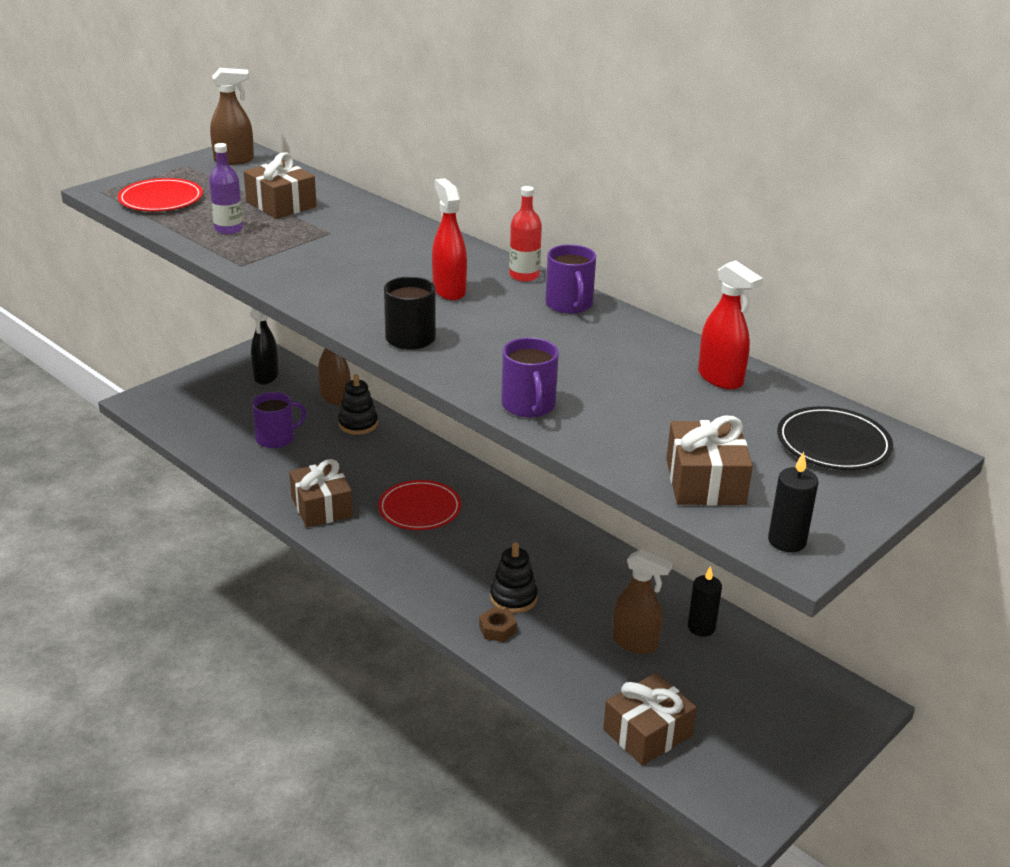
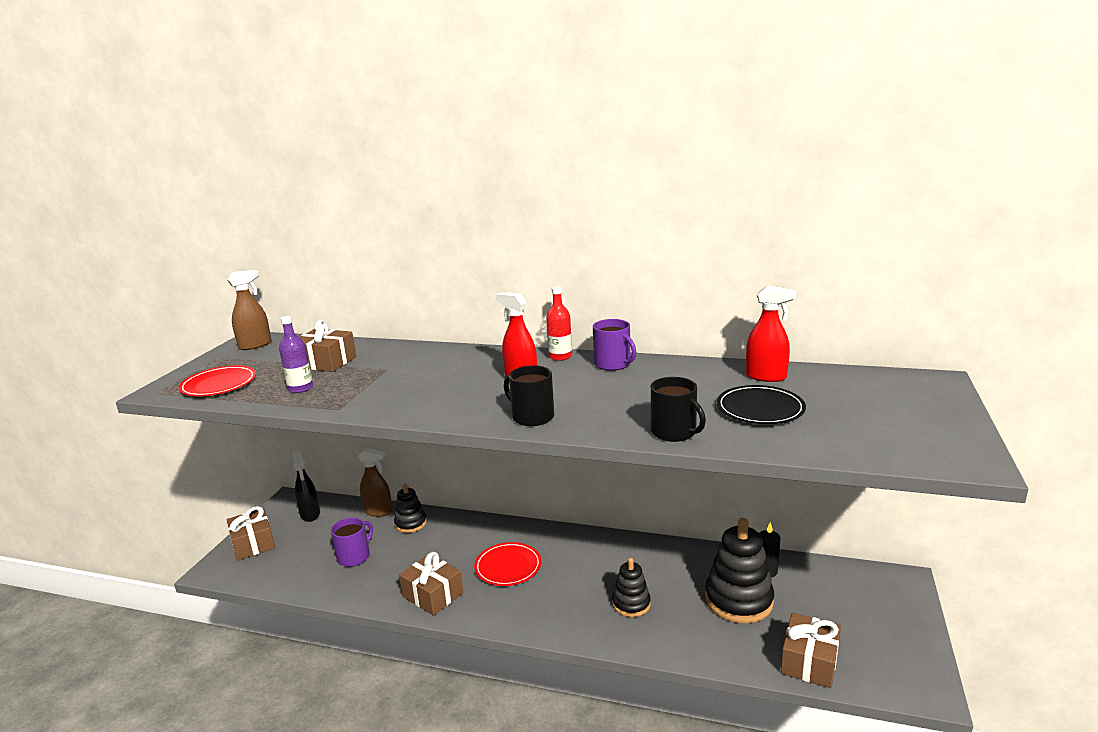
camera: 25 degrees left, 10 degrees down
(497, 629) = (641, 632): brown nut -> none
(528, 405) = (674, 432): purple mug -> black mug
(635, 643) = (738, 600): brown spray bottle -> black stacking toy
(705, 482) = (852, 439): brown gift -> brown gift (253, 544)
(787, 541) = (954, 457): black candle -> none
(833, 443) = (884, 391): black plate -> black plate (760, 409)

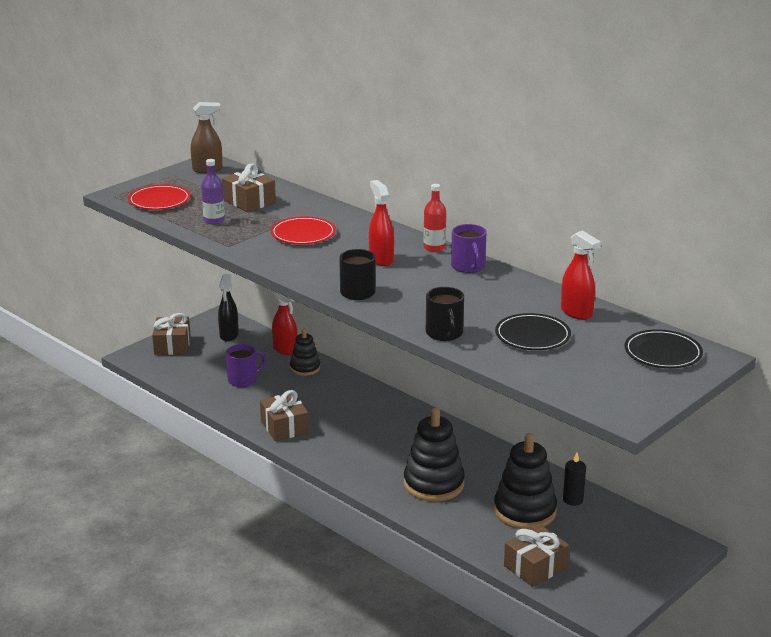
camera: 25 degrees right, 5 degrees up
(378, 511) = (285, 350): brown spray bottle -> red spray bottle
(508, 567) = (358, 426): red plate -> red plate (303, 234)
(631, 604) = (433, 484): black stacking toy -> black stacking toy, size x1.73
(893, 390) = (663, 353): none -> black plate

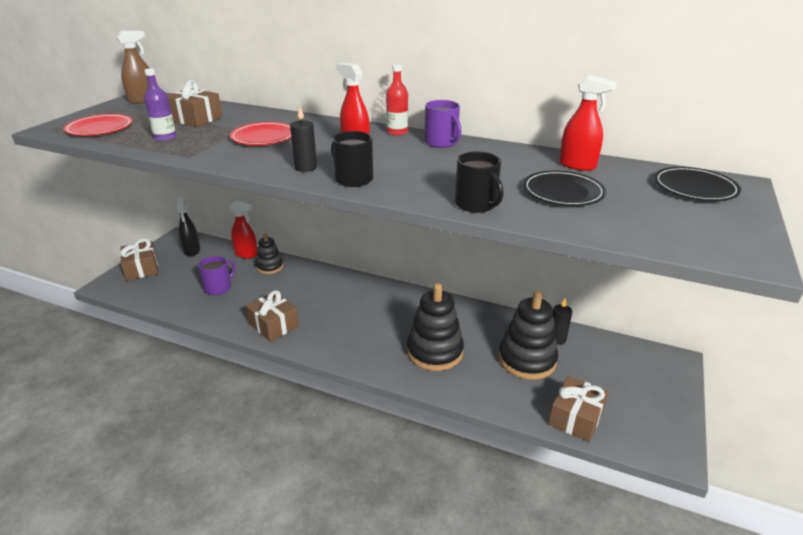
camera: 20 degrees left, 5 degrees up
(323, 274) = (306, 168): none -> black candle

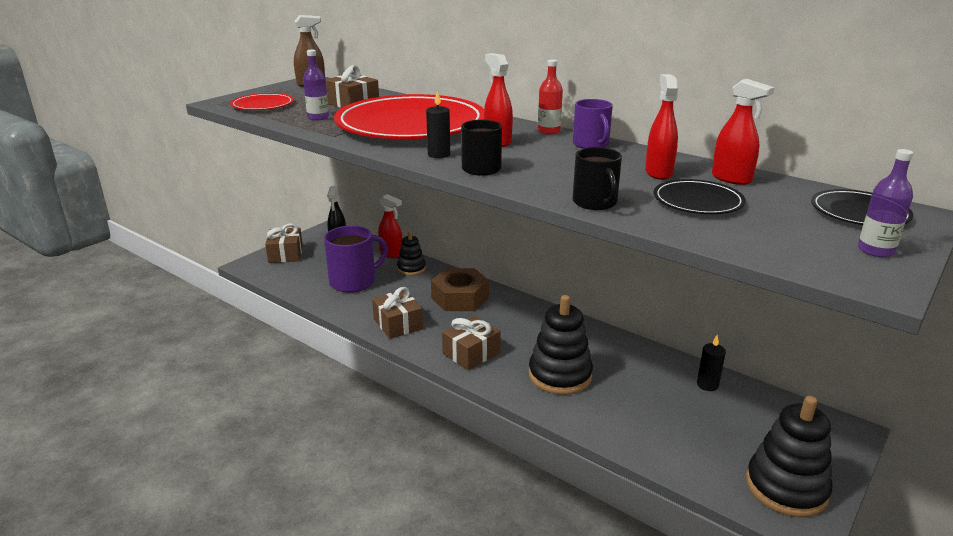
camera: 15 degrees right, 5 degrees down
(218, 288) = (354, 281): purple mug -> purple mug, size x1.63
(264, 137) = (411, 125): red plate -> red plate, size x2.25
(323, 289) = (460, 298): none -> brown nut
(514, 166) = (658, 173): none -> red spray bottle
(527, 360) = (663, 400): black stacking toy -> black stacking toy (786, 488)
(575, 417) = (698, 467): brown gift -> brown gift (471, 353)
(729, 224) = (875, 250): none -> purple bottle

